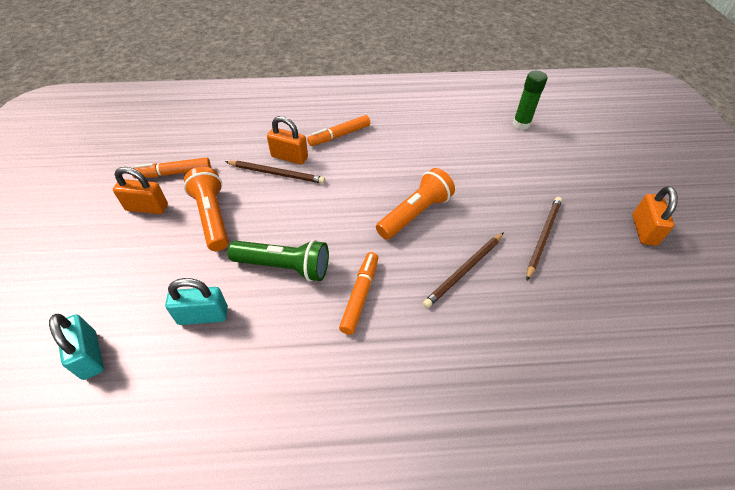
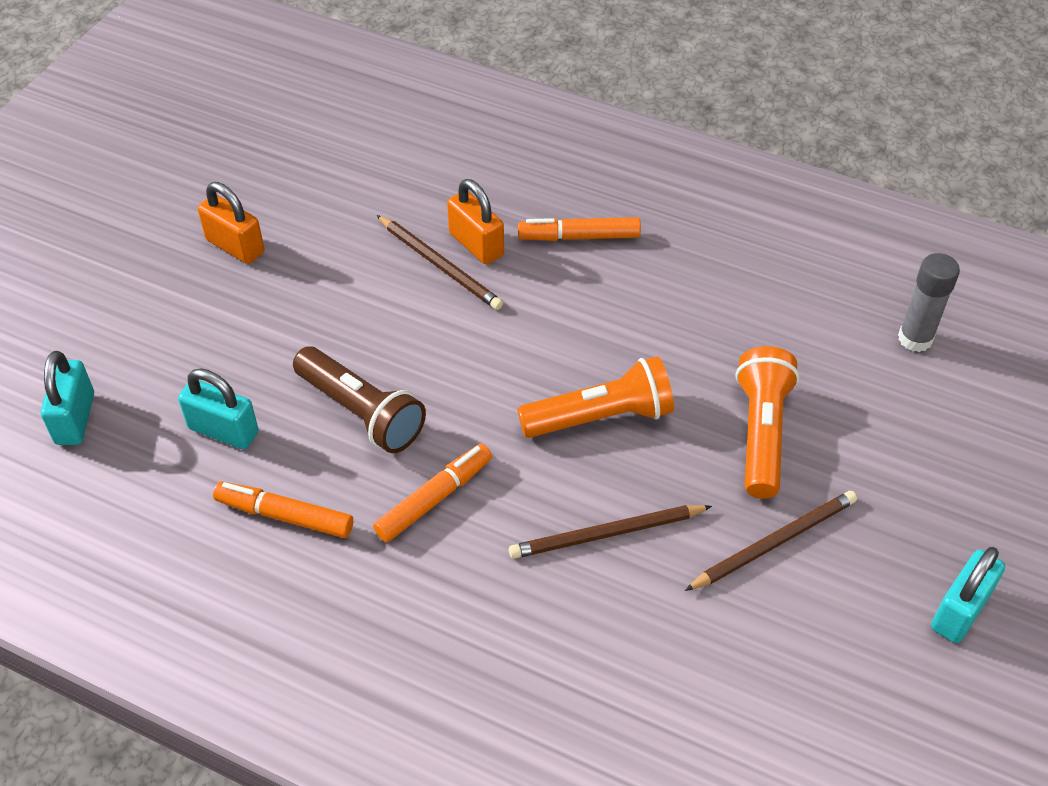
camera: 30 degrees right, 0 degrees up
(174, 173) = (298, 205): orange marker -> orange marker (284, 516)
(213, 217) = (311, 297): orange flashlight -> orange flashlight (761, 433)
(284, 267) = (361, 413): green flashlight -> brown flashlight
(521, 124) = (915, 339): green glue stick -> grey glue stick
(643, 230) = (960, 611): orange padlock -> turquoise padlock

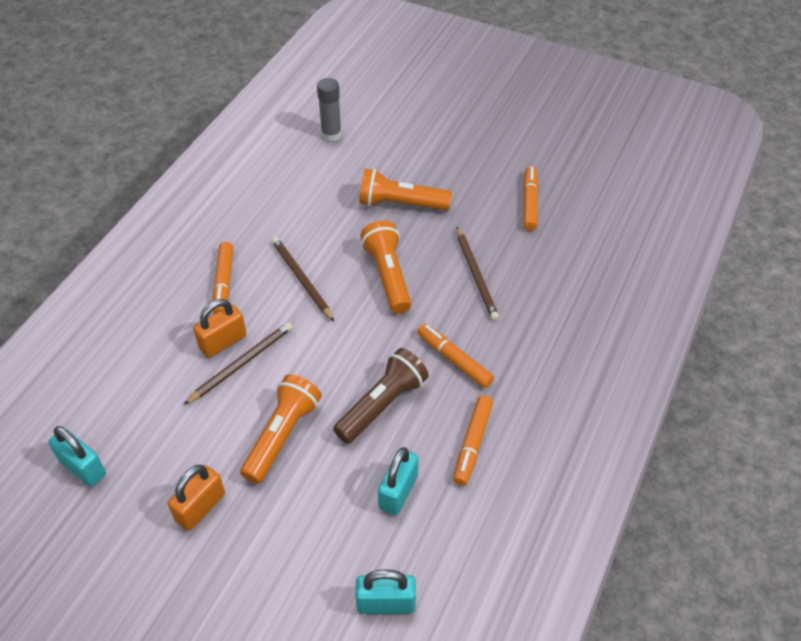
camera: 90 degrees left, 0 degrees up
(324, 311) = (282, 436): none -> orange flashlight
(774, 542) = (477, 205): brown pencil -> brown pencil (301, 279)
(791, 627) = (529, 203): none -> orange marker
(960, 611) = (513, 142): turquoise padlock -> turquoise padlock (82, 467)

